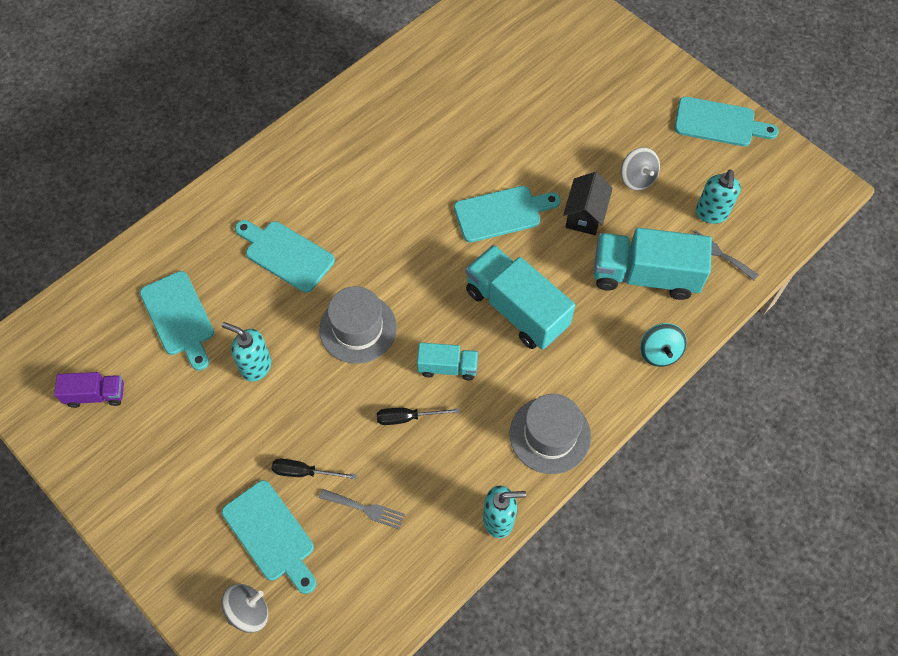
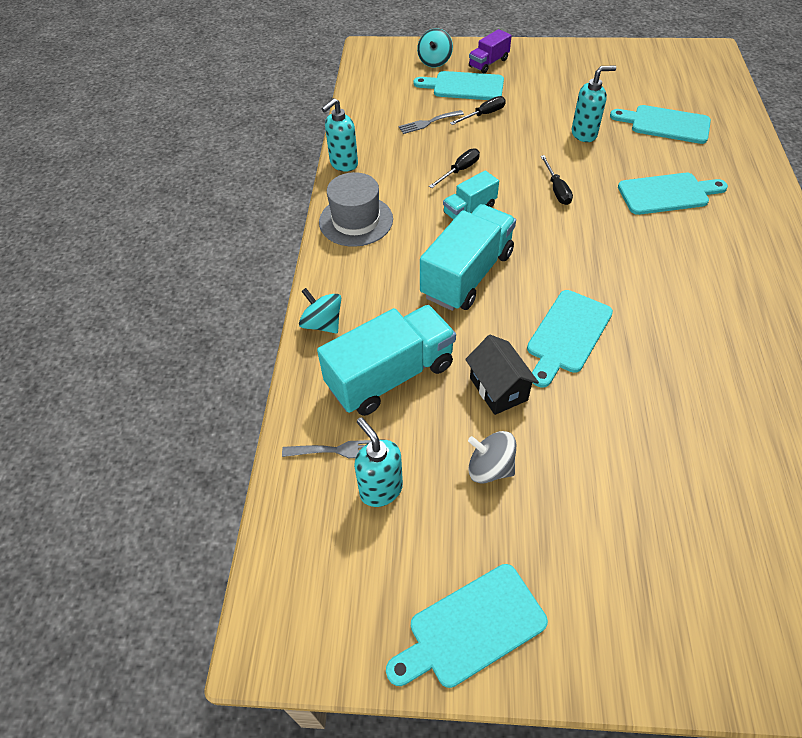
camera: 140 degrees right, 10 degrees down
(96, 395) = (642, 73): purple truck -> purple truck (488, 63)
(249, 611) = (434, 61): grey spinning top -> turquoise spinning top
(358, 328) = (556, 189): grey hat -> black screwdriver
(516, 309) = (467, 275): turquoise truck -> turquoise truck turned 60 degrees counterclockwise

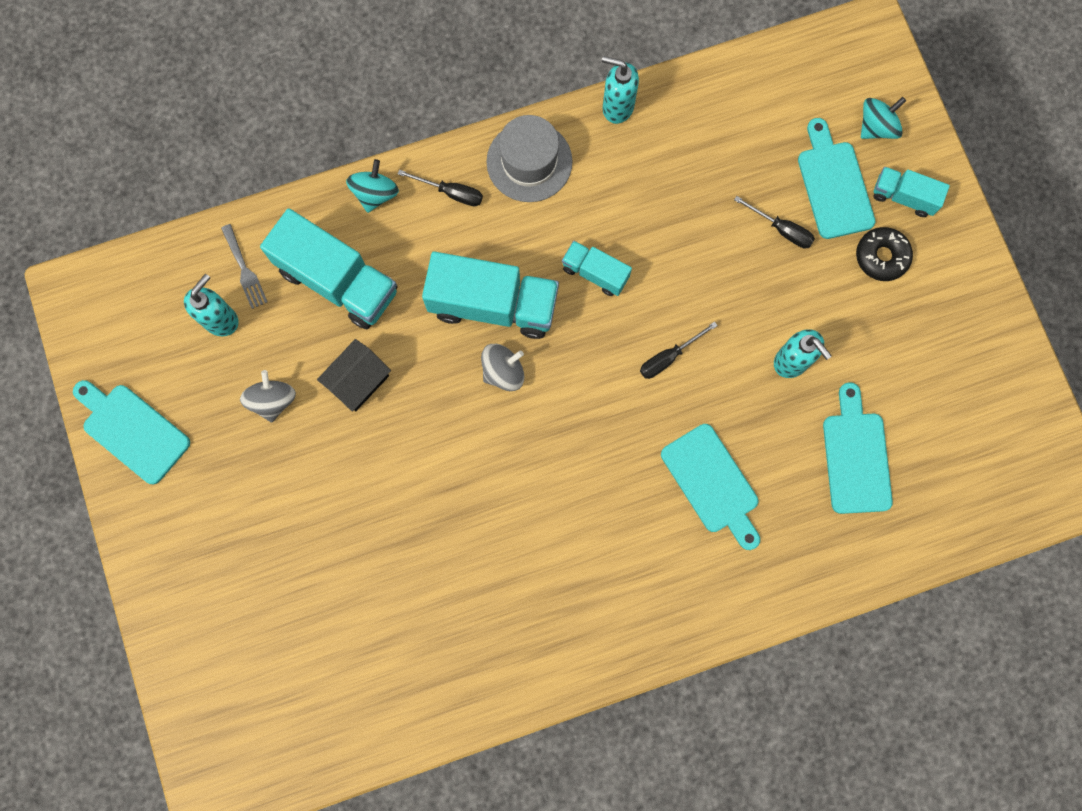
camera: 65 degrees right, 25 degrees up
(428, 123) = (736, 170): grey fork -> none
(434, 61) = (876, 127): turquoise spinning top -> turquoise spinning top turned 150 degrees clockwise
(459, 170) = (658, 239): black screwdriver -> black screwdriver (451, 193)
(488, 63) = (903, 197): purple truck -> turquoise truck
(525, 80) = (881, 257): none -> black donut
(530, 285) = (503, 372): none -> grey spinning top
(567, 335) = (448, 426): turquoise cutting board -> none

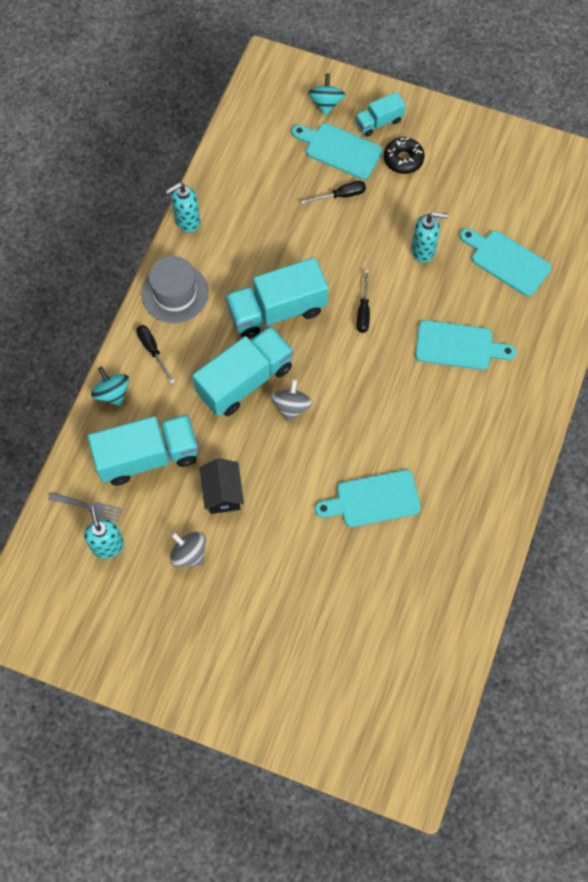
camera: 50 degrees left, 10 degrees down
(132, 430) = (130, 655): turquoise cutting board -> turquoise cutting board (373, 499)
(451, 193) = (153, 350): black screwdriver -> black screwdriver turned 90 degrees counterclockwise
(595, 273) = (277, 310): turquoise truck -> turquoise truck, size x1.89

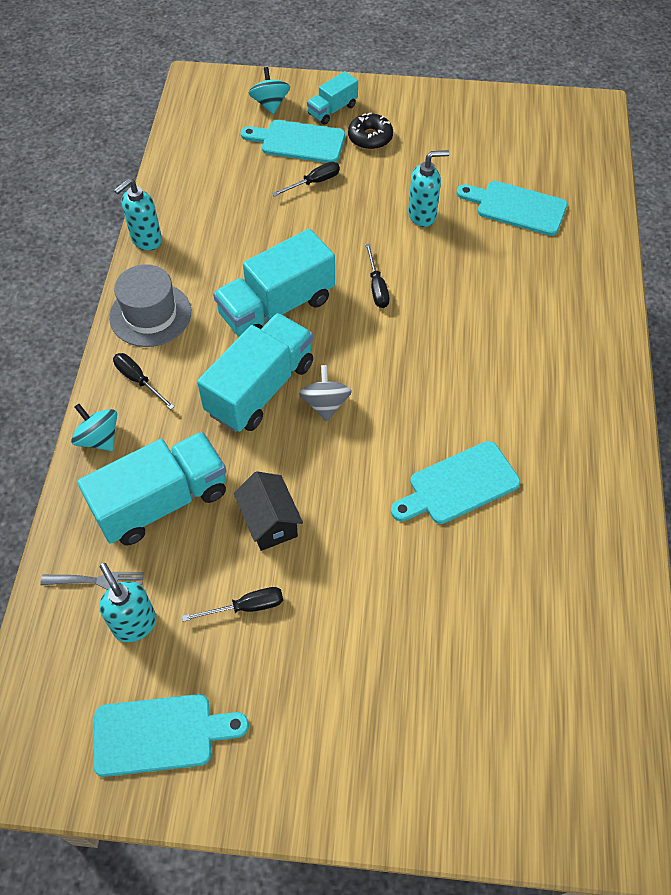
camera: 15 degrees left, 10 degrees down
(189, 553) = (246, 607): grey spinning top -> black screwdriver
(458, 346) = (496, 299): turquoise cutting board -> turquoise cutting board (160, 734)

